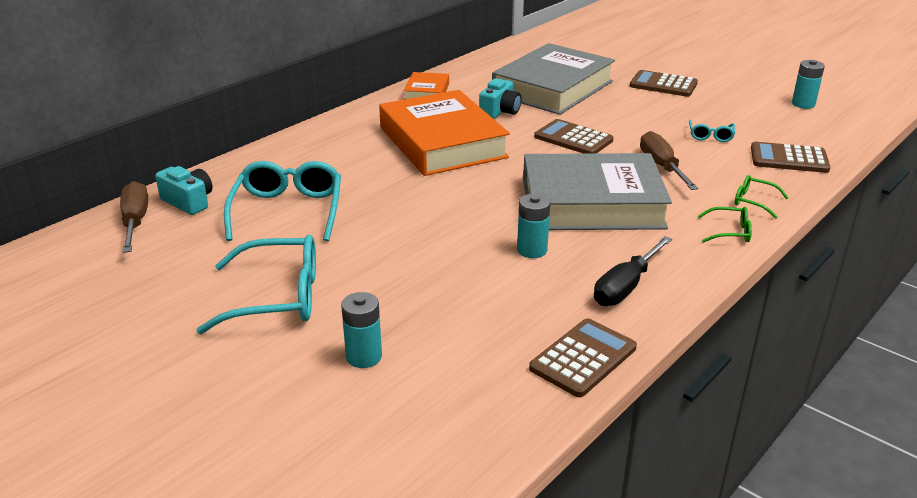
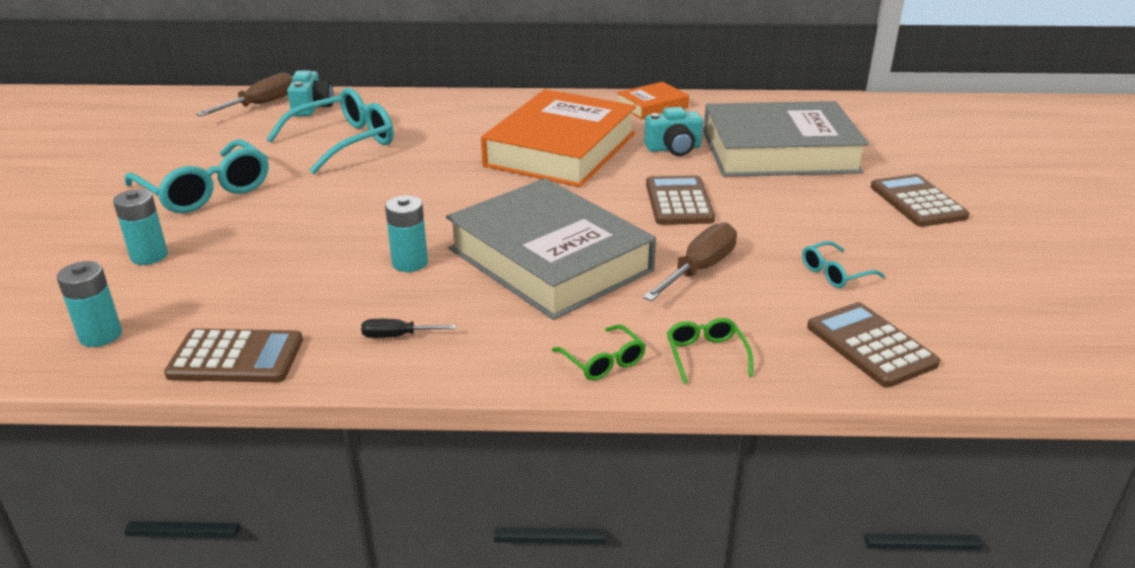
camera: 50 degrees right, 0 degrees up
(626, 286) = (398, 336): black screwdriver -> black screwdriver, size x0.54
(803, 104) = (1066, 307): turquoise battery -> turquoise battery (100, 335)

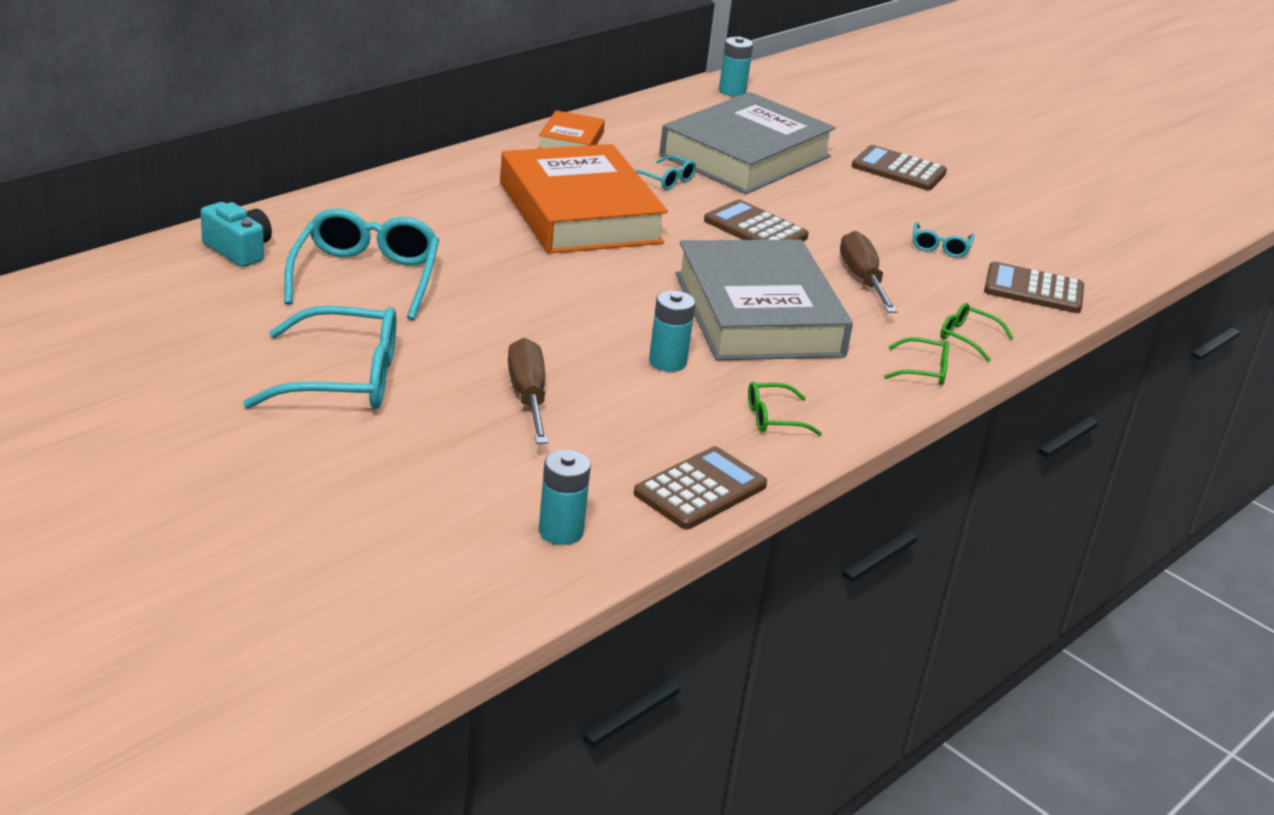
camera: 50 degrees left, 0 degrees up
(149, 256) = (440, 457): turquoise battery -> turquoise battery (732, 91)
(261, 104) = (170, 267): brown screwdriver -> brown screwdriver (528, 397)
(398, 336) = (773, 418): black screwdriver -> green glasses
(549, 259) = (758, 314): grey book -> grey book turned 75 degrees clockwise
(674, 148) = (665, 180): turquoise camera -> turquoise glasses

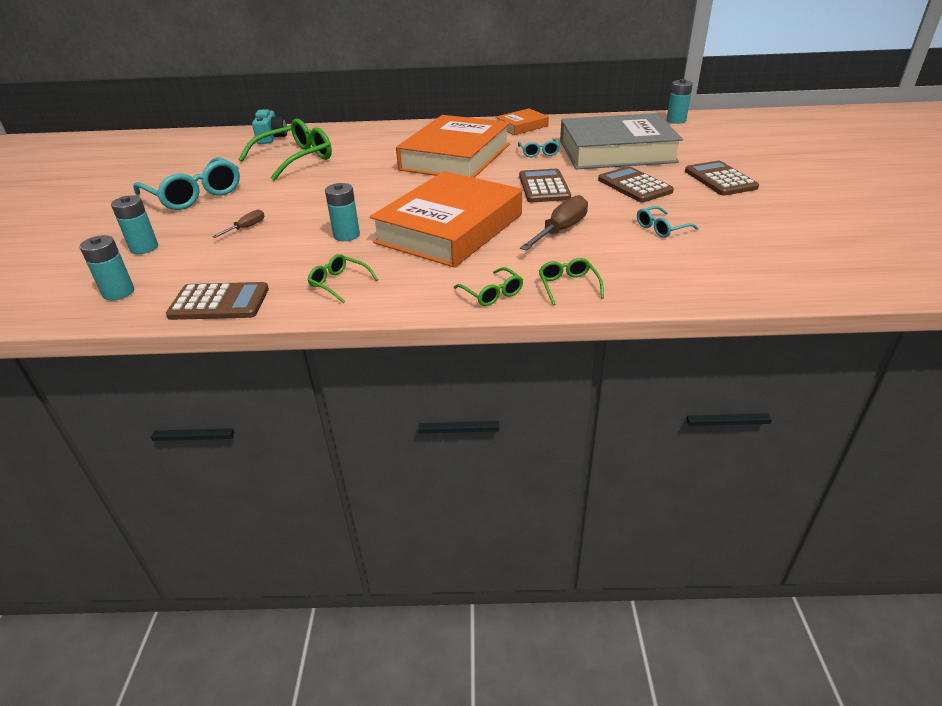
camera: 50 degrees right, 5 degrees up
(365, 277) = (295, 159): turquoise glasses -> green glasses
(456, 472) = (144, 248): none -> turquoise battery
(528, 397) = (246, 228): brown screwdriver -> brown screwdriver, size x0.54
(758, 314) = (450, 228): grey book -> orange book
(1033, 290) = (690, 274): brown calculator -> brown calculator (634, 186)

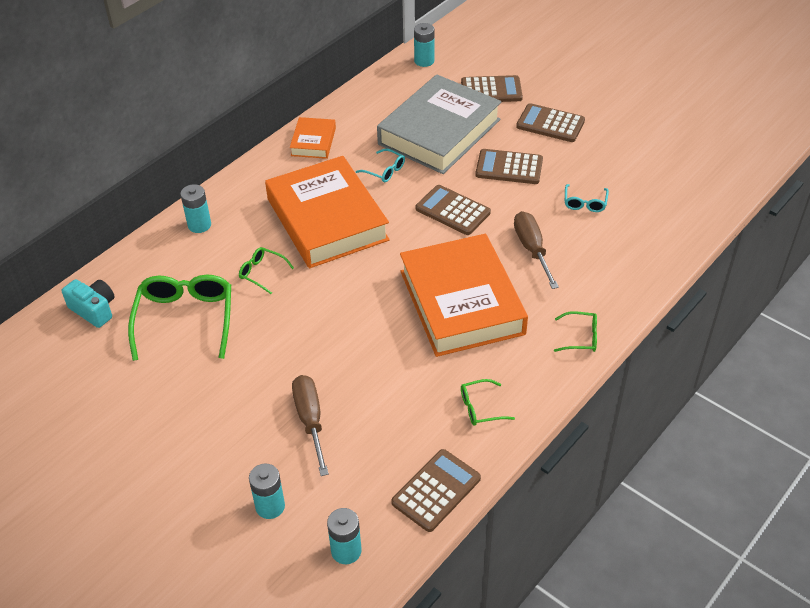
camera: 50 degrees left, 10 degrees up
(194, 195) = (182, 428): turquoise glasses -> none
(246, 228) = (310, 421): brown screwdriver -> brown screwdriver, size x1.85
(346, 235) = (403, 365): turquoise battery -> turquoise battery (199, 225)
(568, 286) = (609, 296): green glasses -> green glasses (262, 273)
(702, 148) = (491, 90): none -> brown calculator

